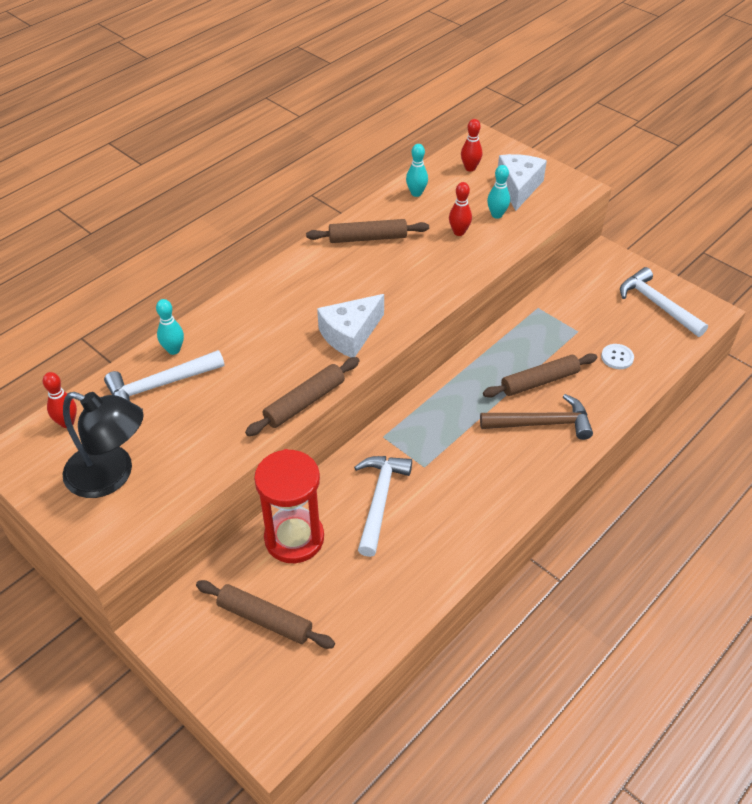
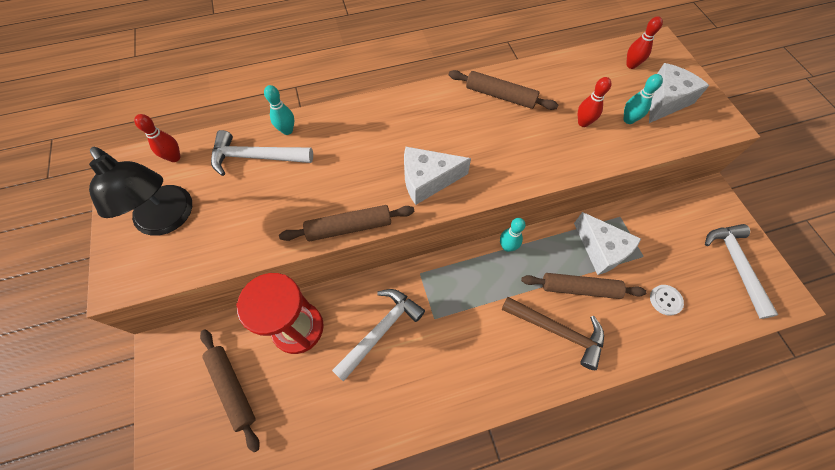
camera: 30 degrees right, 15 degrees up
(416, 193) = (568, 71): turquoise bowling pin -> turquoise bowling pin (507, 247)
(538, 342) = (601, 249): none -> white cheese

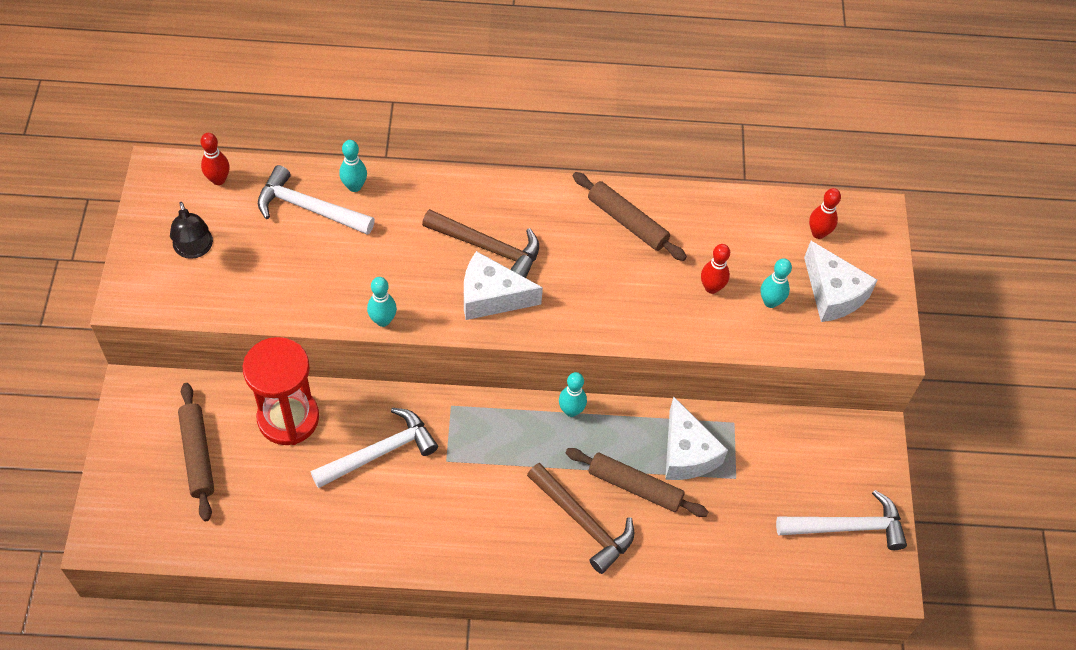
camera: 15 degrees right, 5 degrees down
(169, 219) = (194, 249): black lamp -> black lamp, size x0.60
(349, 227) = (383, 320): brown rolling pin -> turquoise bowling pin
(408, 144) = (488, 248): none -> brown hammer
(665, 101) = (833, 293): white cheese -> white cheese turned 90 degrees clockwise
(665, 300) = (732, 534): white button -> none
(736, 265) = (847, 527): white hammer -> white hammer turned 75 degrees clockwise

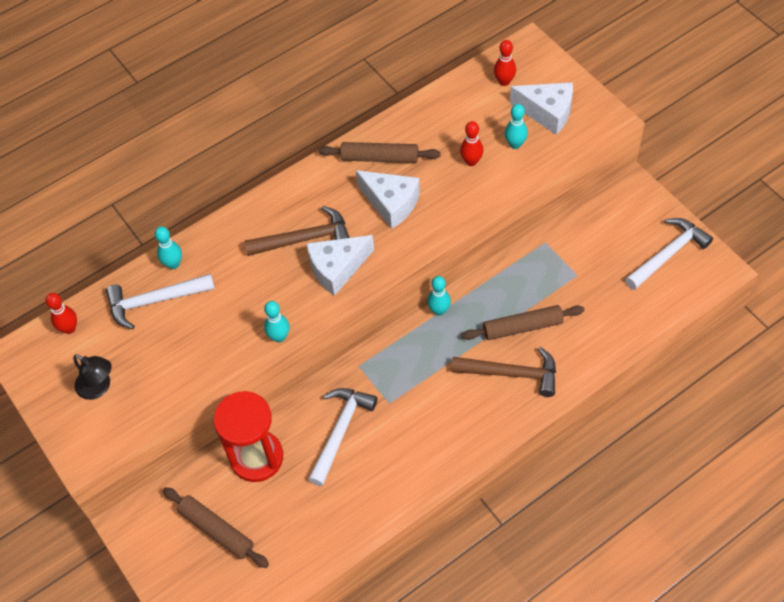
camera: 30 degrees left, 0 degrees up
(686, 453) = (534, 282): white cheese -> white cheese (391, 203)

